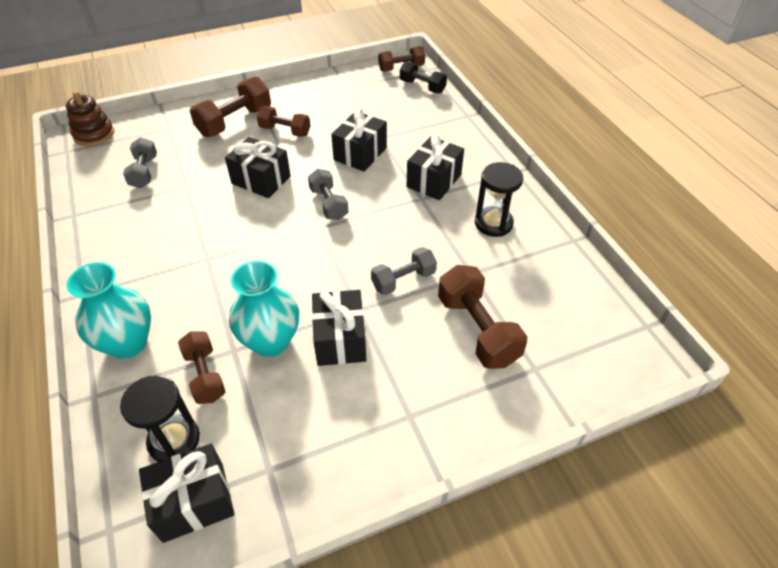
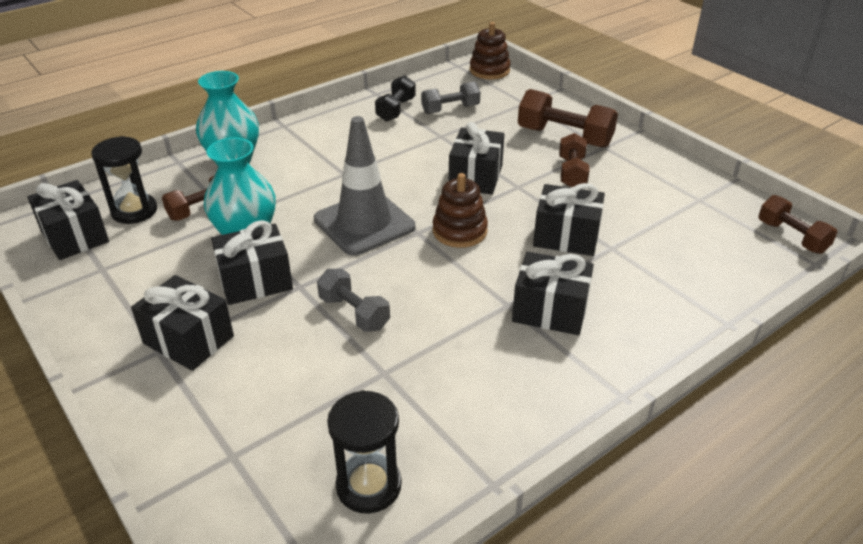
camera: 75 degrees right, 10 degrees down
(291, 257) = (364, 223): none -> grey traffic cone
(328, 204) = (459, 231): grey dumbbell -> brown stacking toy
(402, 393) = (188, 340): none -> black gift
(422, 86) = (763, 265): black dumbbell -> black dumbbell (396, 110)
(477, 330) = (287, 390): brown dumbbell -> none
(493, 223) = (490, 383): black hourglass -> black hourglass (368, 486)

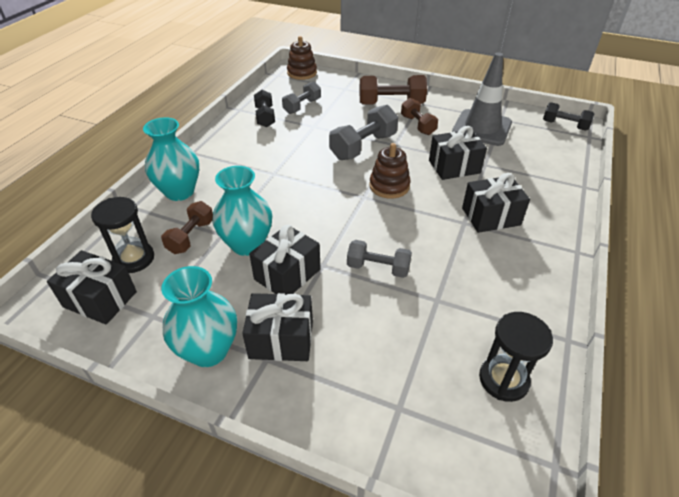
camera: 30 degrees left, 5 degrees up
(117, 320) = (208, 350): none -> turquoise vase
(364, 223) = (322, 203): grey traffic cone -> grey traffic cone (481, 128)
(476, 177) = (363, 147): black gift -> grey dumbbell
(791, 237) = (564, 125): brown dumbbell -> black dumbbell

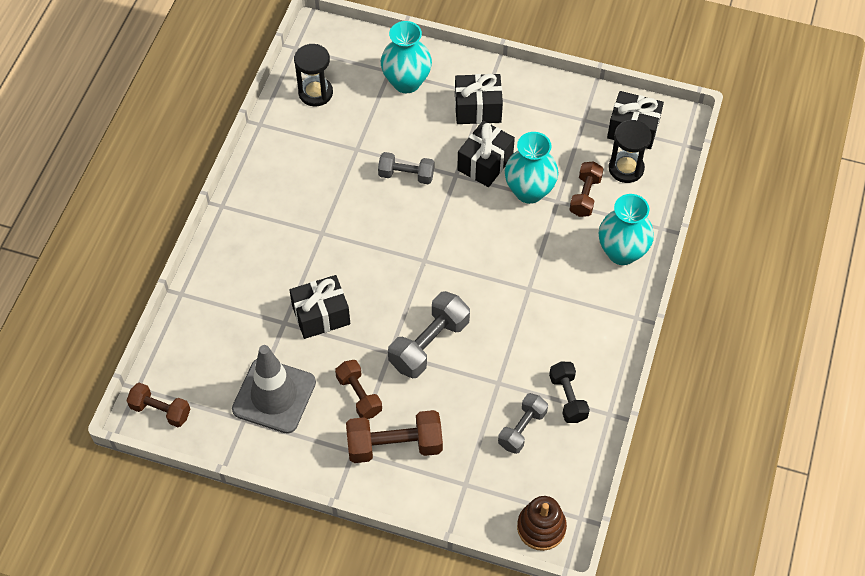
camera: 175 degrees right, 15 degrees up
(208, 350) = (529, 97): turquoise vase -> turquoise vase (406, 82)
(389, 186) = (397, 278): brown stacking toy -> none
(490, 216) = (293, 242): black gift -> none
(564, 125) = (160, 410): black dumbbell -> brown dumbbell

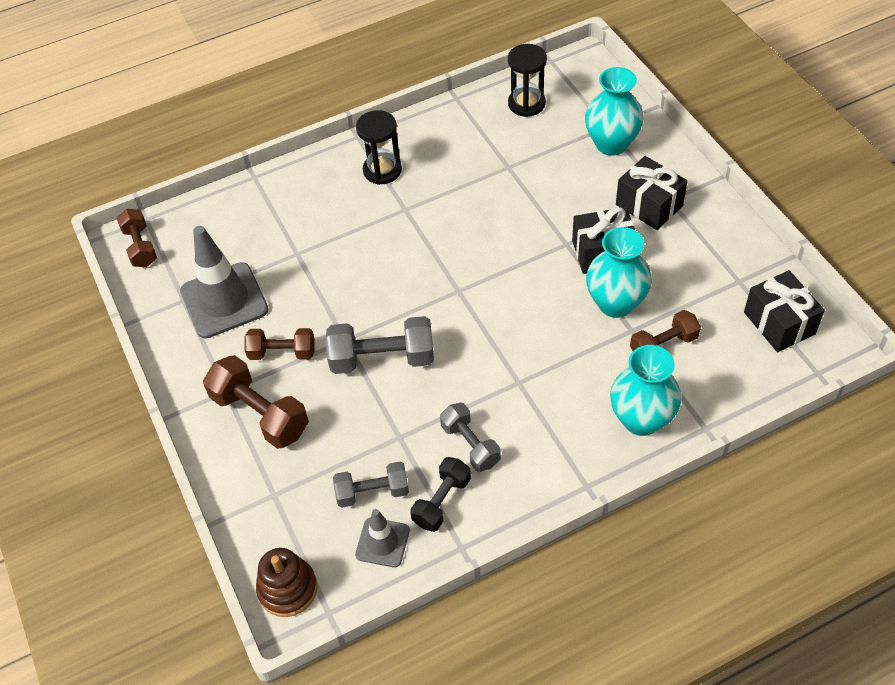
camera: 50 degrees right, 5 degrees down
(321, 315) = (329, 269): black gift -> none
(359, 395) = (282, 352): brown dumbbell -> brown dumbbell turned 75 degrees clockwise
(406, 175) = (524, 214): grey dumbbell -> grey dumbbell (470, 445)
(562, 451) = (382, 542): none -> grey traffic cone
(626, 168) = (732, 351): black hourglass -> black hourglass (382, 170)

